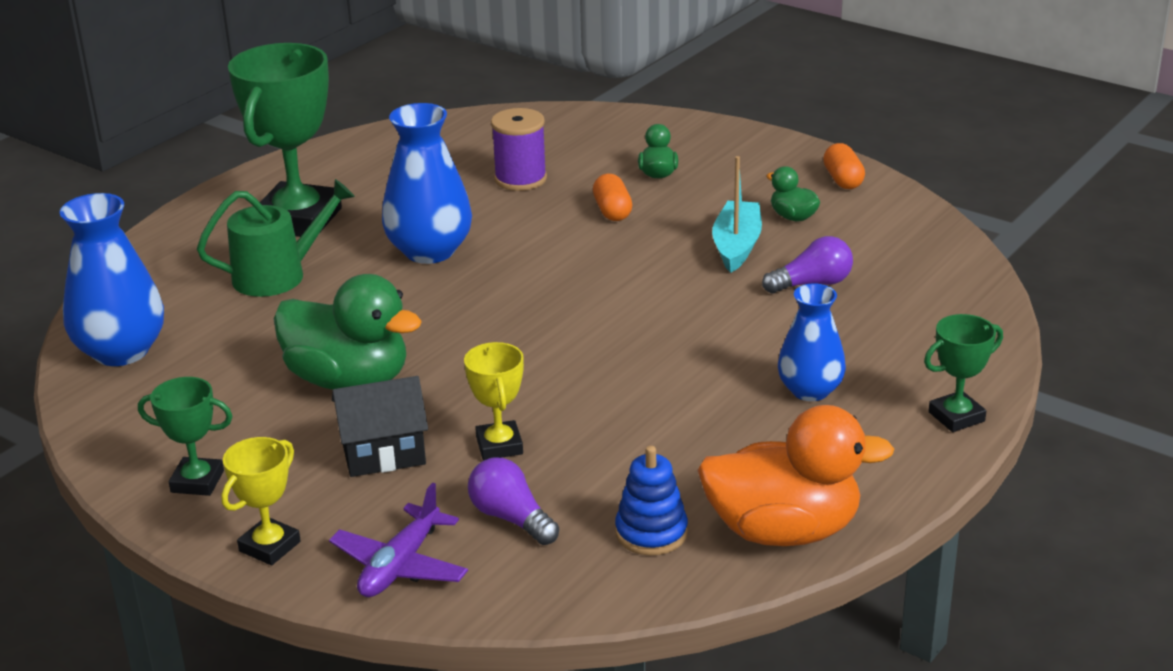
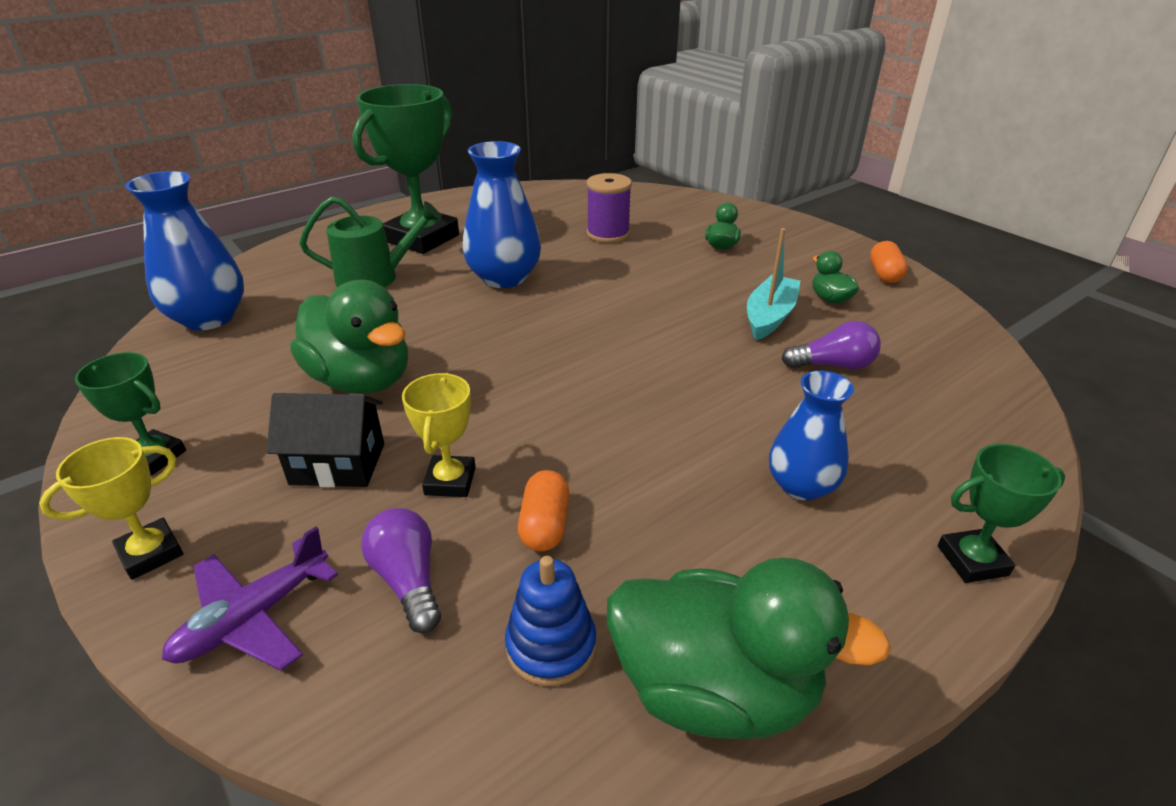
camera: 15 degrees right, 5 degrees up
(612, 211) = (670, 269): orange capsule -> orange capsule (545, 525)
(783, 531) = (714, 689): orange duck -> green duck

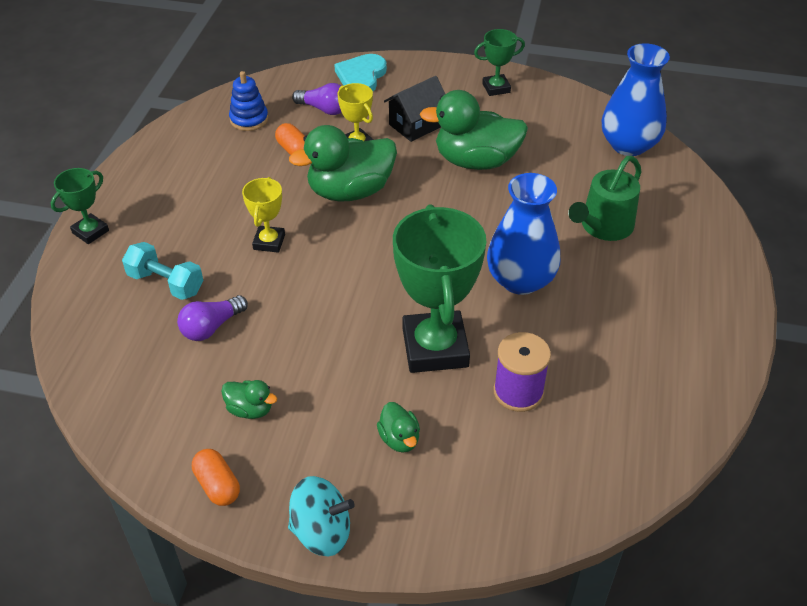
camera: 140 degrees right, 10 degrees up
(151, 553) = (429, 70): yellow trophy -> yellow trophy (269, 242)
(253, 617) = (361, 77): purple plane -> turquoise heart
(422, 238) = (649, 285): green trophy -> green trophy (435, 347)
(714, 689) = (181, 136): green duck -> green duck (350, 191)
(769, 316) = (286, 355): turquoise boat -> none
(801, 485) = (188, 227): blue vase -> none
(817, 234) = (322, 532): none -> turquoise spinning top
(869, 429) = (166, 283): none -> turquoise dumbbell

